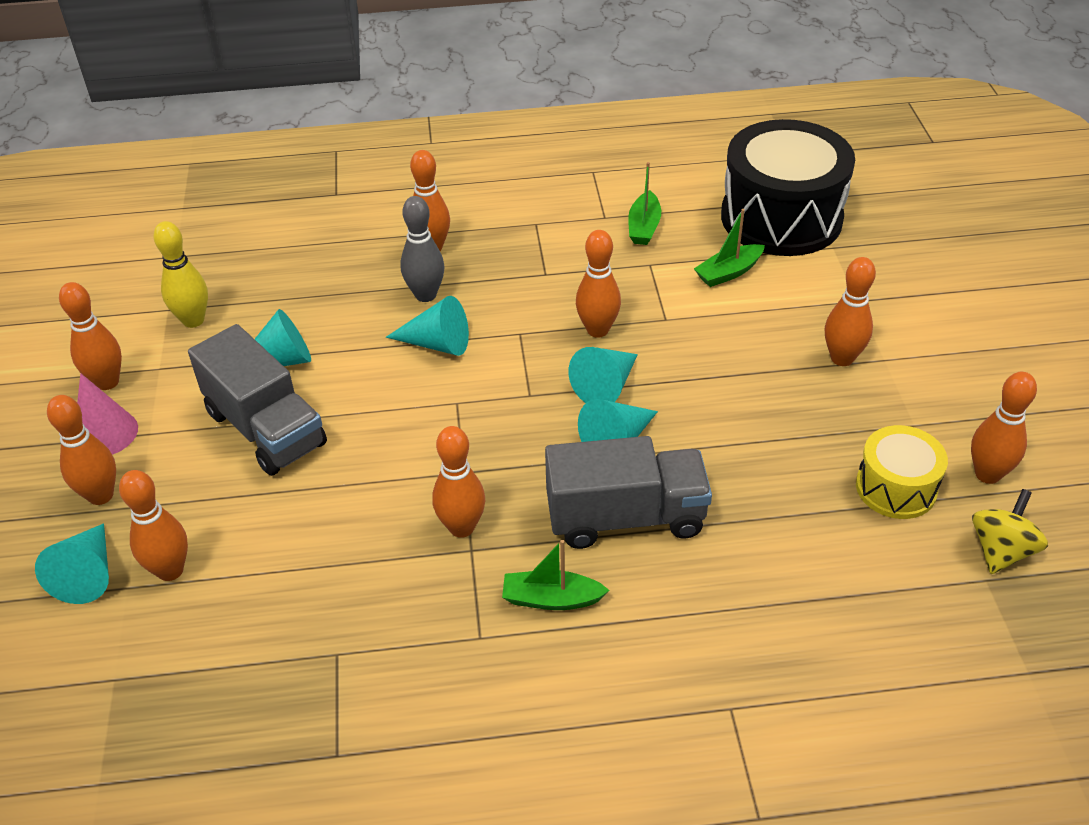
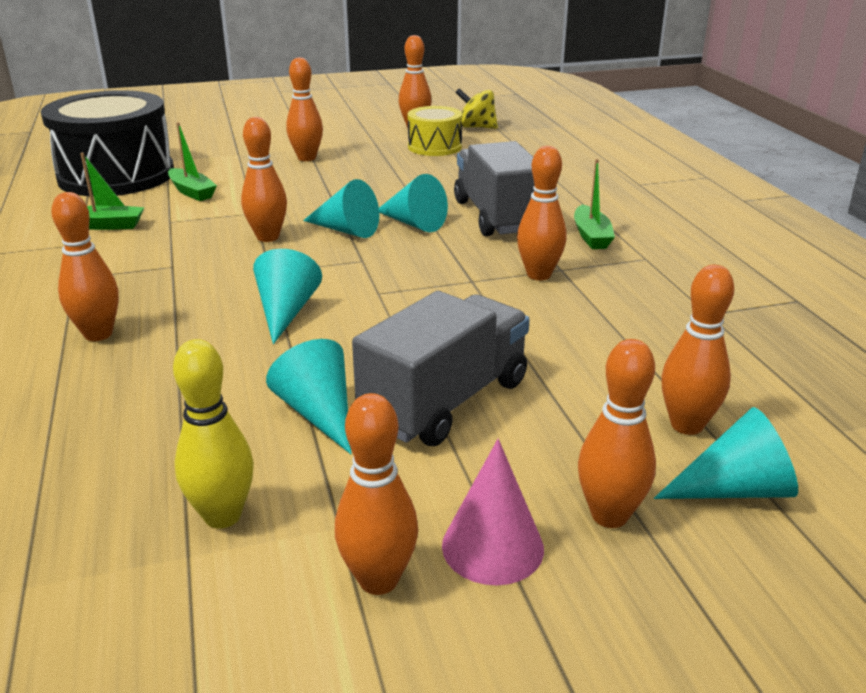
camera: 100 degrees left, 15 degrees down
(425, 295) = (195, 328): grey bowling pin -> none

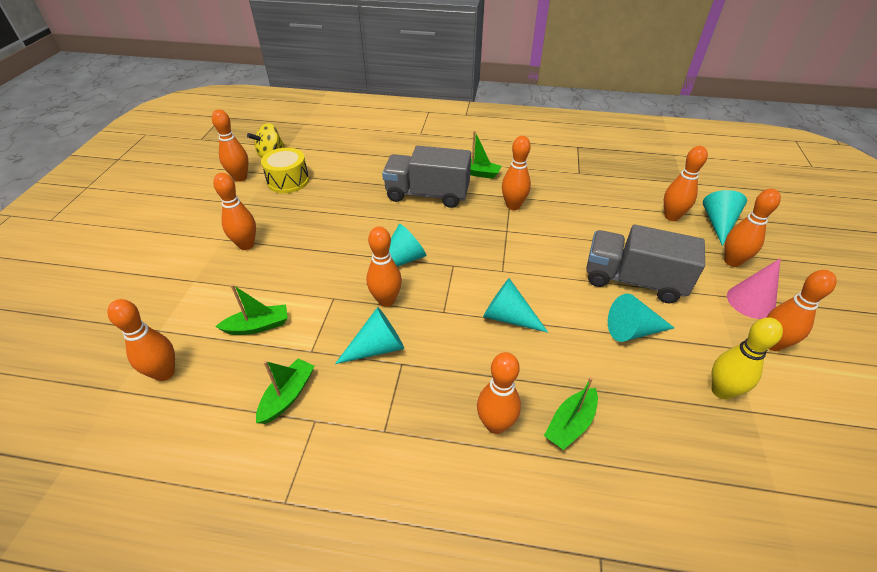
camera: 65 degrees left, 15 degrees up
(112, 383) = (570, 424): none -> green boat
(116, 175) = (165, 373): black drum -> orange bowling pin
(413, 223) = (412, 228): turquoise cone -> turquoise cone (377, 348)
(445, 401) = (633, 280): grey truck -> grey truck turned 45 degrees counterclockwise

